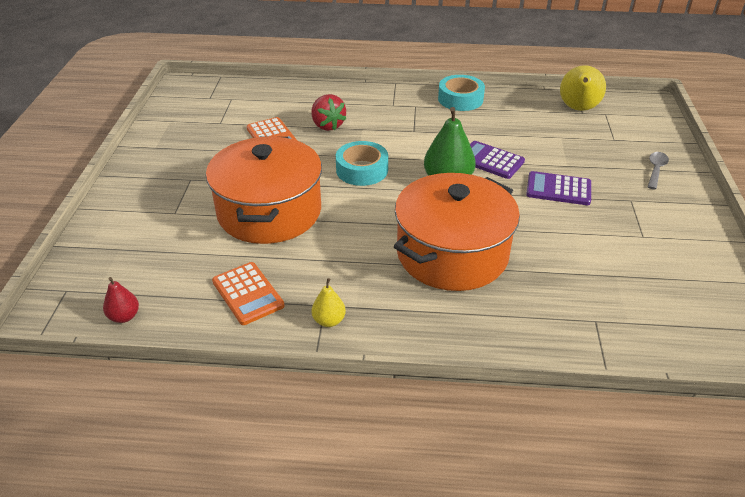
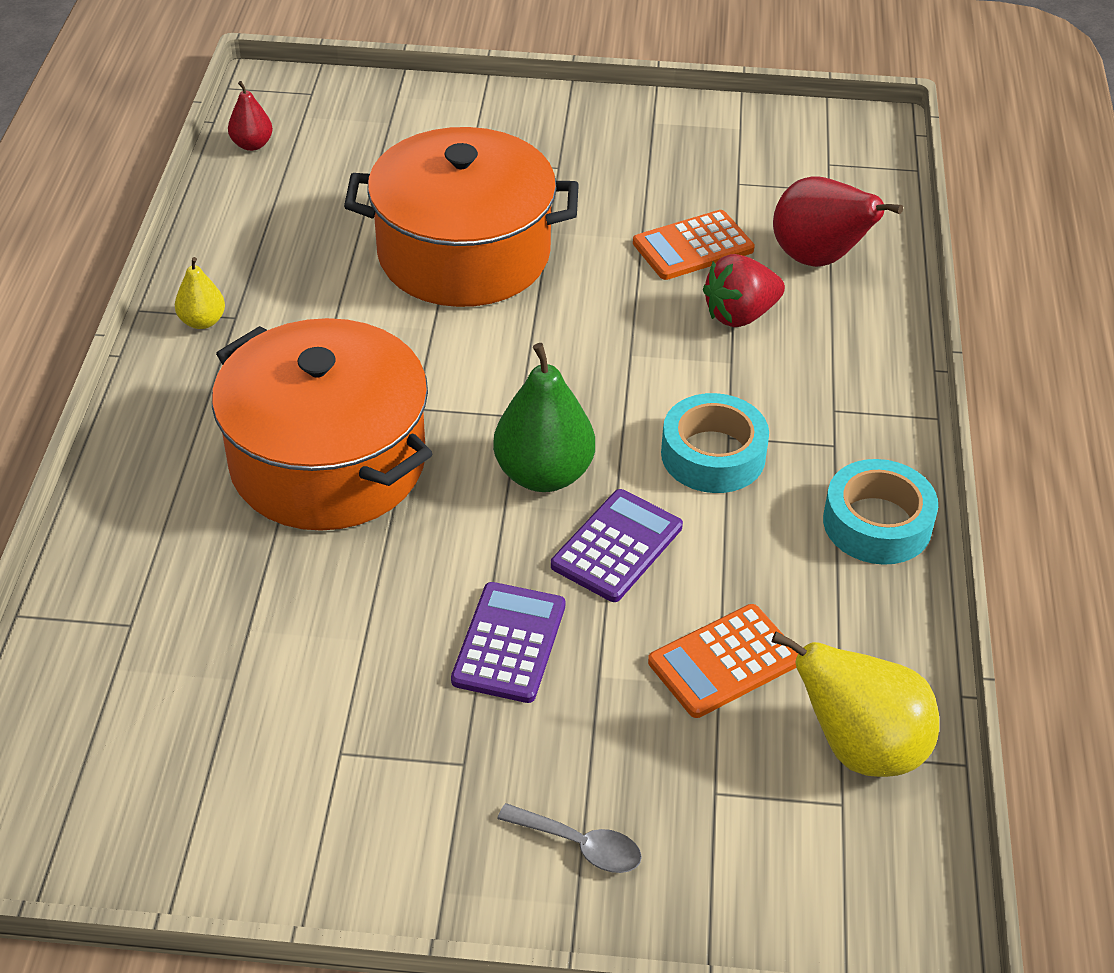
camera: 90 degrees right, 5 degrees up
(248, 293) = (274, 243): orange calculator -> orange calculator (724, 662)
(286, 104) = (818, 259): none -> red pear
(362, 170) = (583, 359): turquoise tape -> turquoise tape (713, 455)

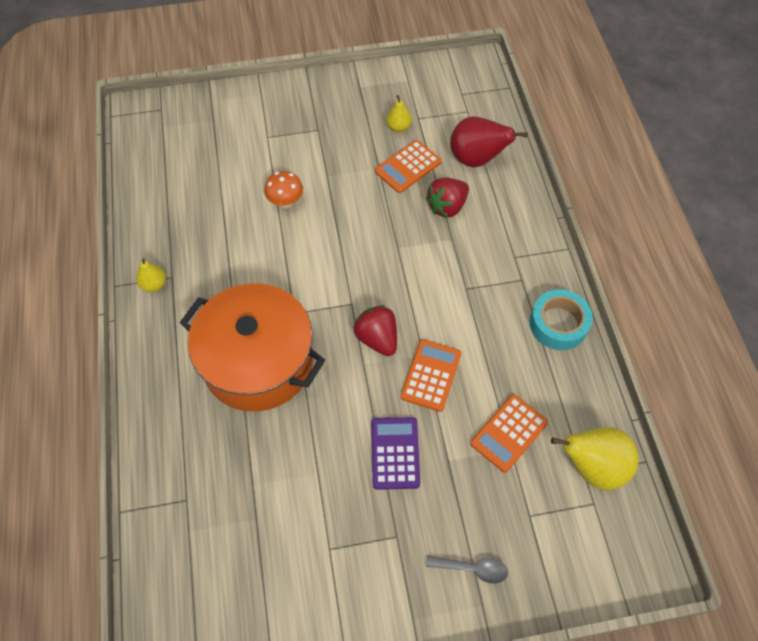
camera: 15 degrees left, 15 degrees up
(252, 144) = (139, 153): red pear -> none
(464, 254) = (285, 202): orange pot -> orange mushroom
(544, 474) = (377, 338): green pear -> red strawberry
(617, 546) = (431, 375): purple calculator -> orange calculator
(698, 189) = (398, 127): none -> yellow pear
(713, 455) = (462, 302): turquoise tape -> none

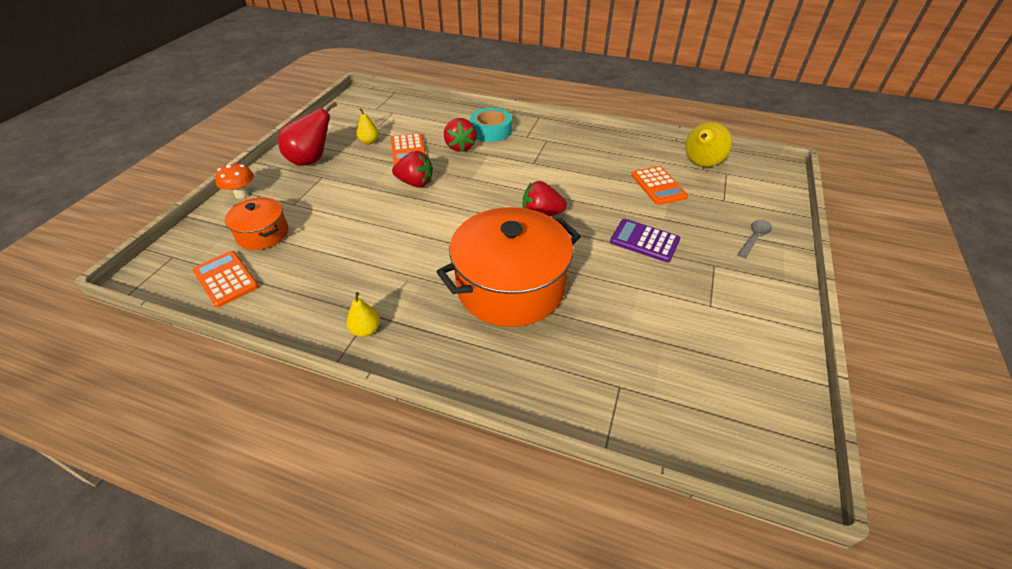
camera: 60 degrees left, 15 degrees down
(218, 144) = (263, 234): none -> orange pot
(285, 202) = (370, 217): orange mushroom -> orange mushroom (242, 194)
(357, 205) = (415, 183): none -> red strawberry
(431, 375) = (591, 202): orange calculator -> orange calculator (226, 279)
(476, 159) = (435, 122): red pear -> red pear (311, 160)
(558, 324) = (591, 139): turquoise tape -> turquoise tape (491, 131)

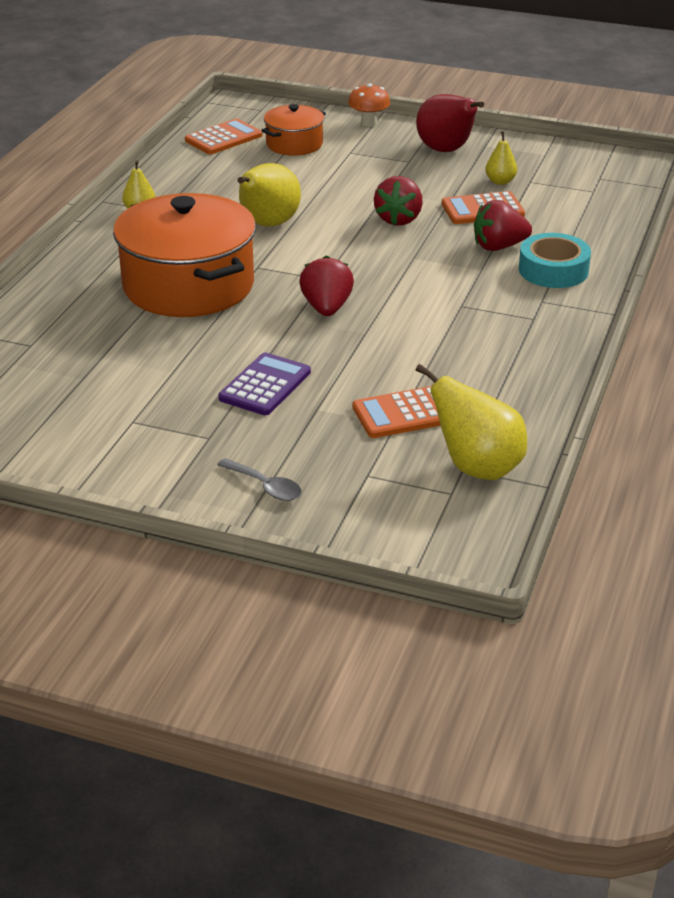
camera: 90 degrees right, 10 degrees down
(411, 246) = (267, 224): none -> yellow pear

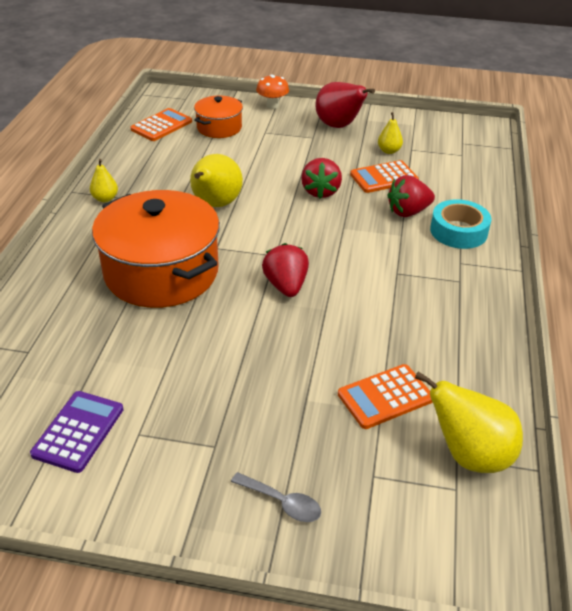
camera: 10 degrees left, 5 degrees up
(265, 385) = (253, 377): purple calculator -> purple calculator (78, 431)

